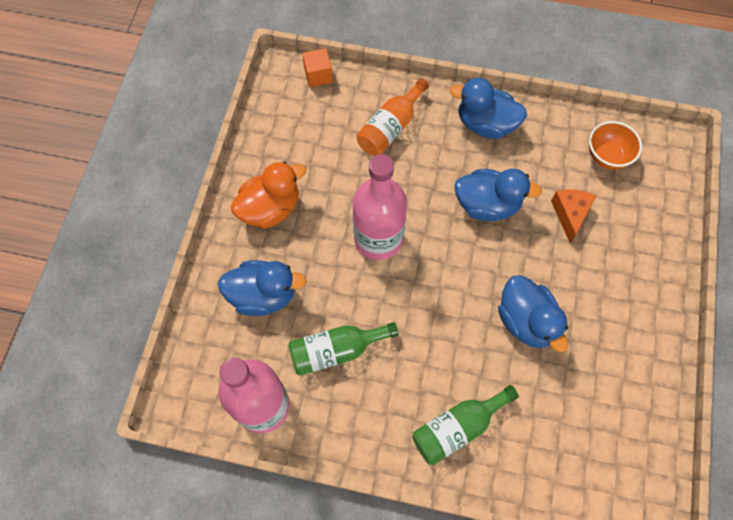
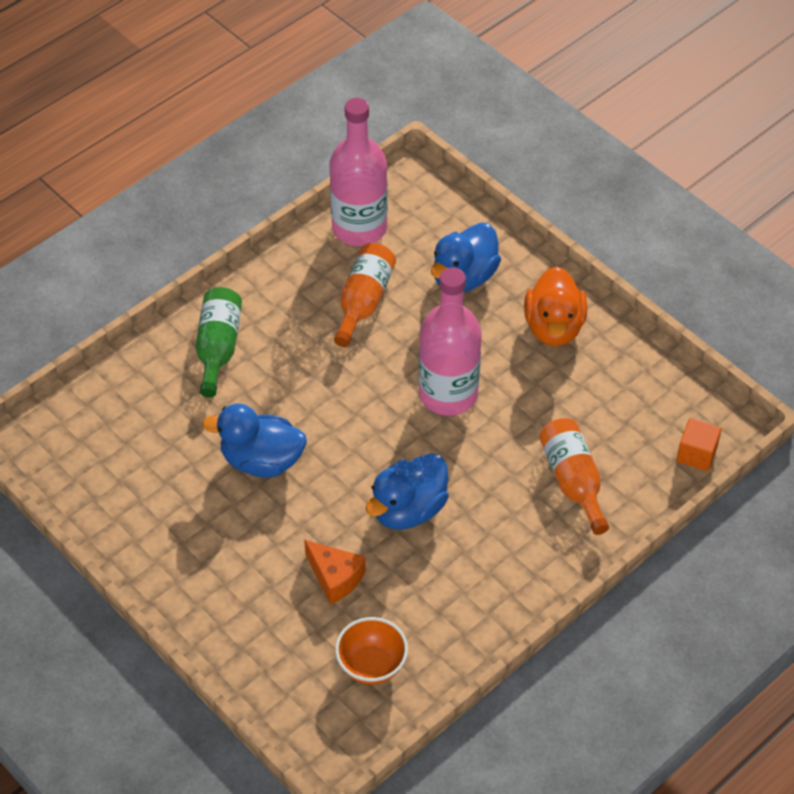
camera: 125 degrees right, 15 degrees down
(336, 350) = (364, 301): green bottle -> orange bottle
(485, 124) = (508, 573): blue duck -> none

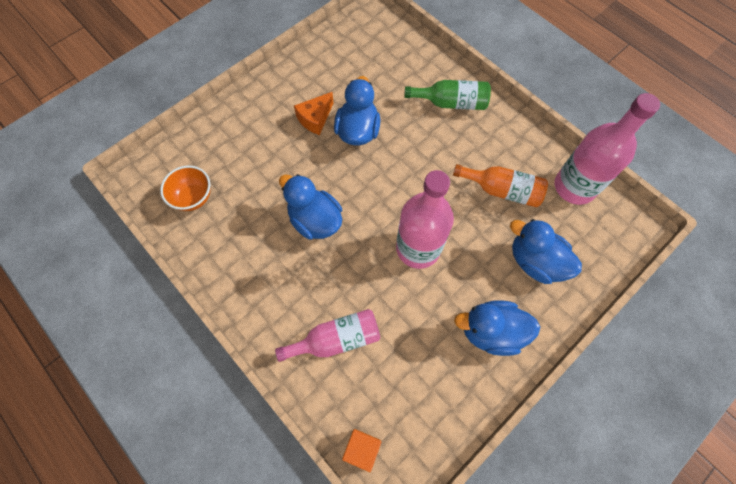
camera: 90 degrees right, 15 degrees up
(335, 577) = (263, 175): orange cheese -> orange cheese (315, 119)
(554, 327) = (491, 331): orange duck -> blue duck
(573, 481) = (336, 339): orange bottle -> pink bottle

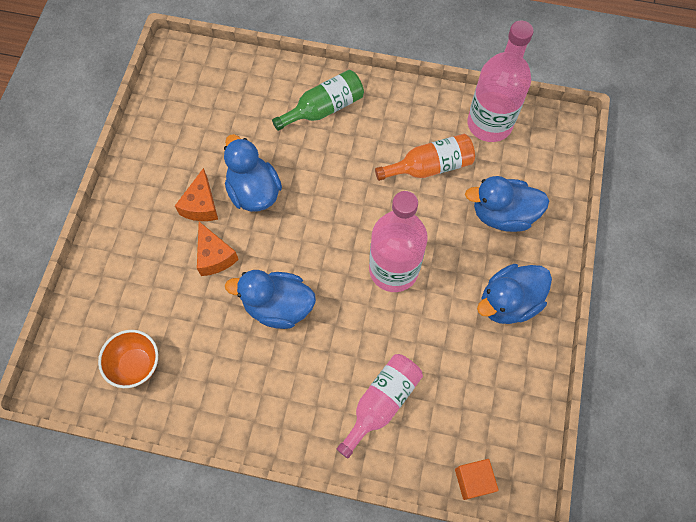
camera: 35 degrees left, 0 degrees up
(298, 158) = (214, 256): none -> orange cheese

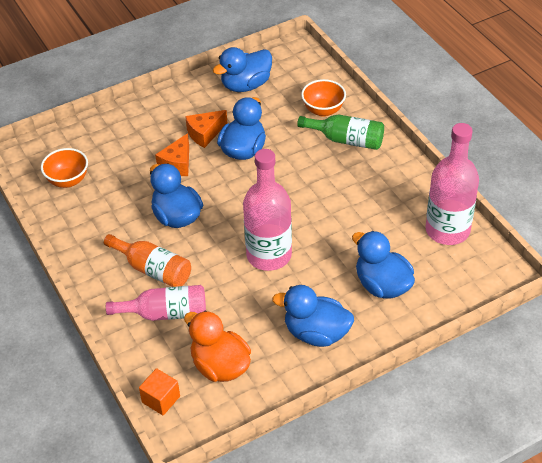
camera: 50 degrees right, 20 degrees down
(177, 126) = (246, 85): none -> blue duck
(272, 96) = (323, 110): none -> orange bowl
(429, 167) = (370, 221): orange bottle -> orange bottle (153, 269)
(478, 404) = (220, 366): none -> orange duck

